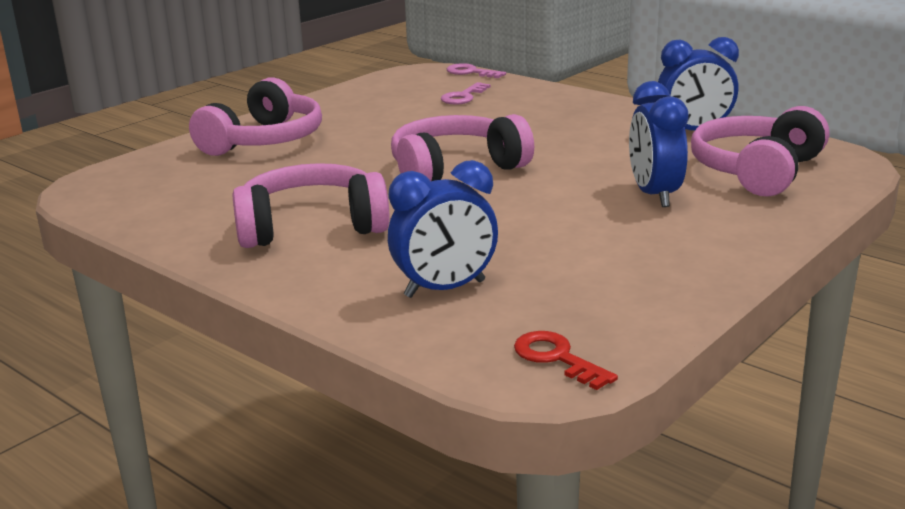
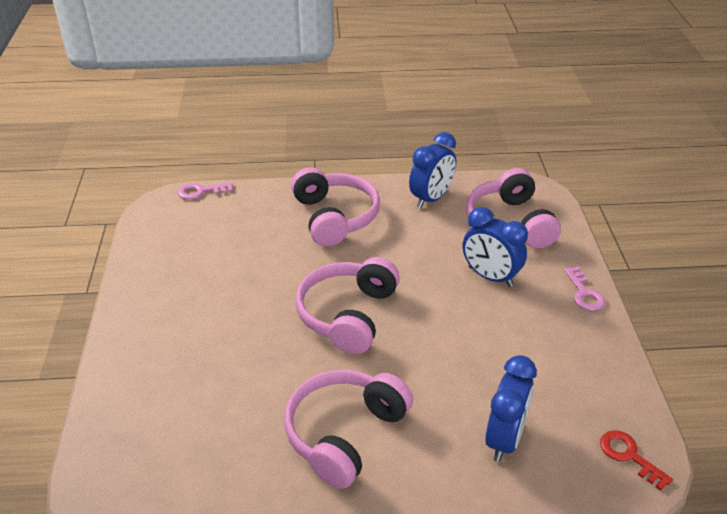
camera: 45 degrees left, 15 degrees up
(264, 141) = (162, 357): pink headphones -> pink headphones (334, 217)
(463, 97) = (237, 226): pink key -> pink key (584, 293)
(557, 358) = (629, 456): red key -> red key turned 45 degrees clockwise

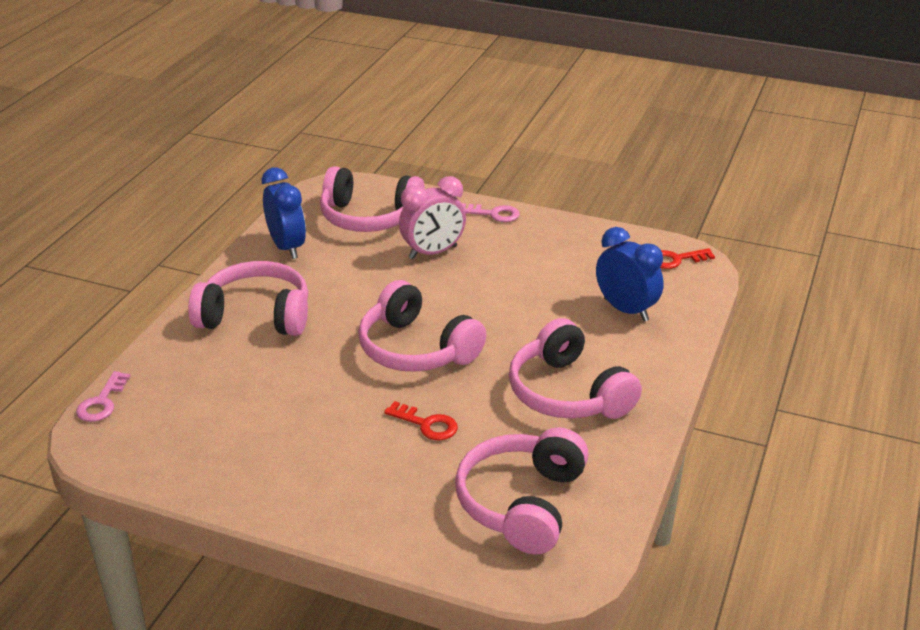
camera: 65 degrees left, 5 degrees down
(180, 449) = (522, 503): none -> pink headphones
(254, 355) = (426, 424): none -> red key
(490, 277) = (433, 252): blue clock -> pink clock

